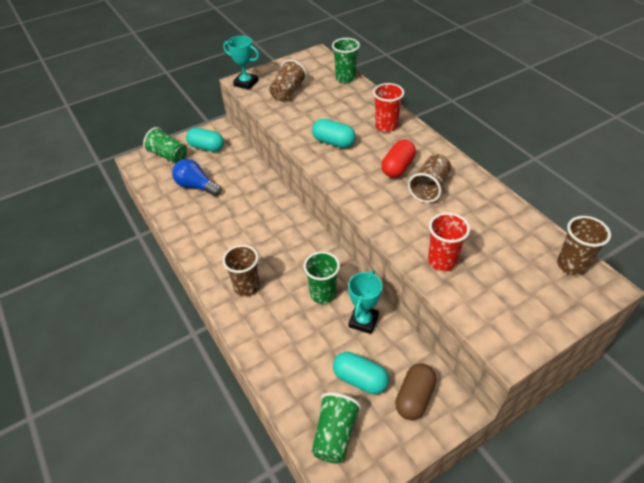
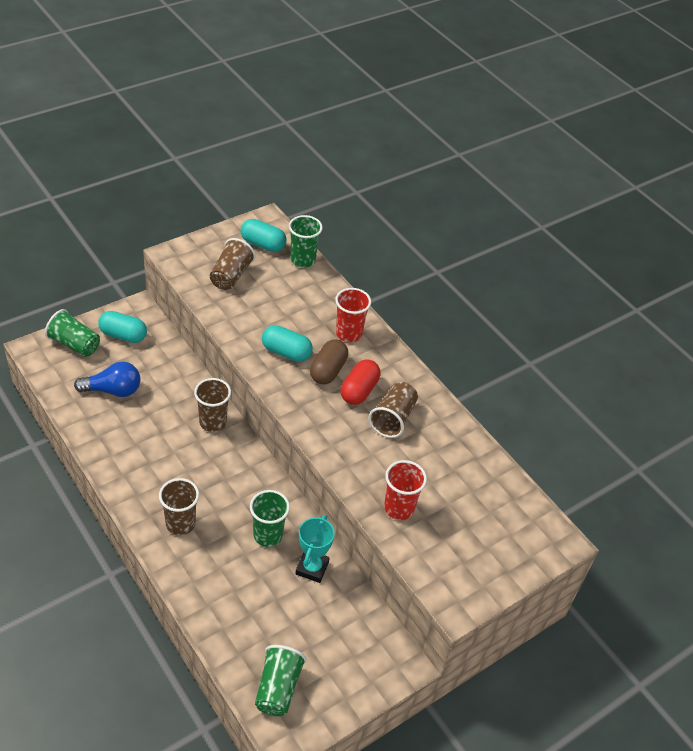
camera: 10 degrees left, 0 degrees up
(196, 186) = (113, 390): blue light bulb -> blue light bulb turned 150 degrees clockwise
(246, 83) = (178, 259): turquoise trophy -> none
(360, 379) = (306, 632): turquoise capsule -> turquoise capsule (263, 244)
(414, 397) = (362, 652): brown capsule -> brown capsule (328, 370)
(571, 265) = (531, 518): brown cup -> brown cup (213, 422)

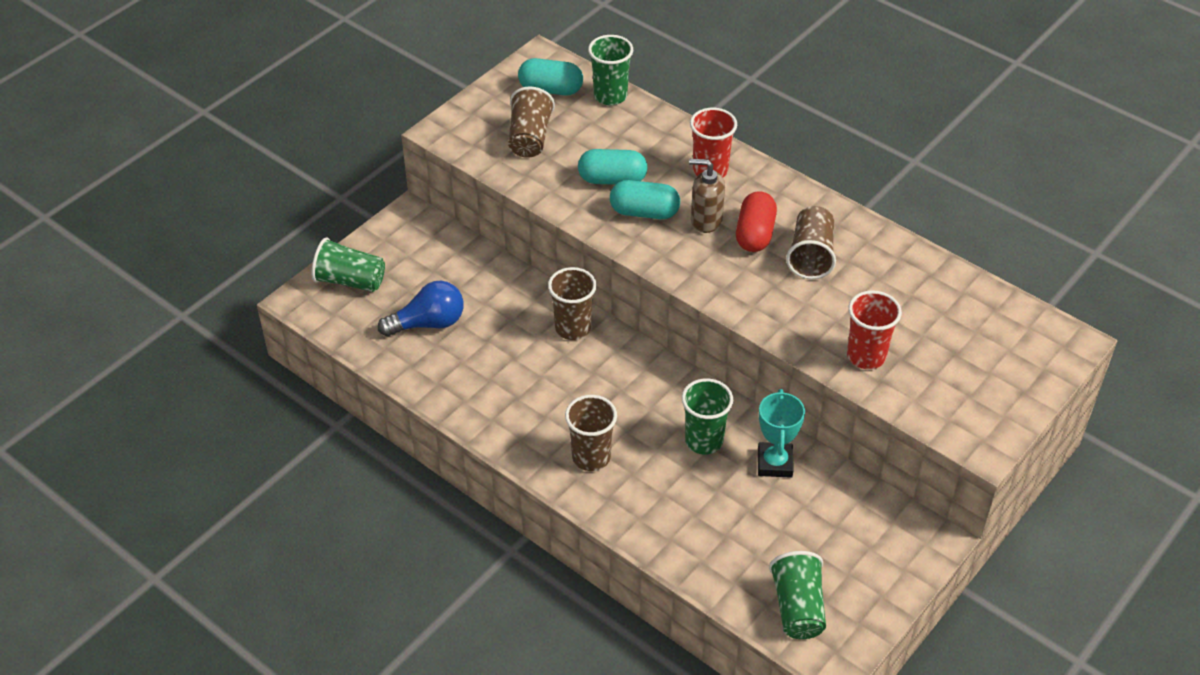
camera: 10 degrees left, 0 degrees up
(123, 335) = (407, 253): turquoise capsule -> turquoise capsule (612, 179)
(328, 370) = (706, 220): brown capsule -> brown soap dispenser

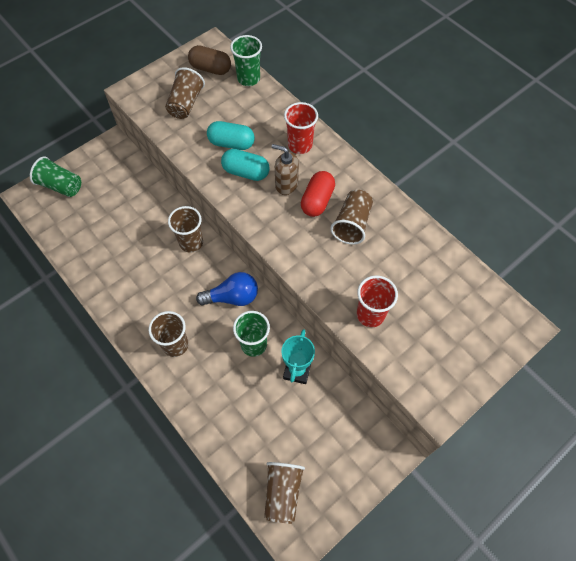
camera: 10 degrees right, 15 degrees up
(428, 323) = (100, 225): blue light bulb -> blue light bulb (232, 297)
(551, 89) = (210, 69): turquoise capsule -> brown capsule
(798, 608) = (283, 493): green cup -> brown cup

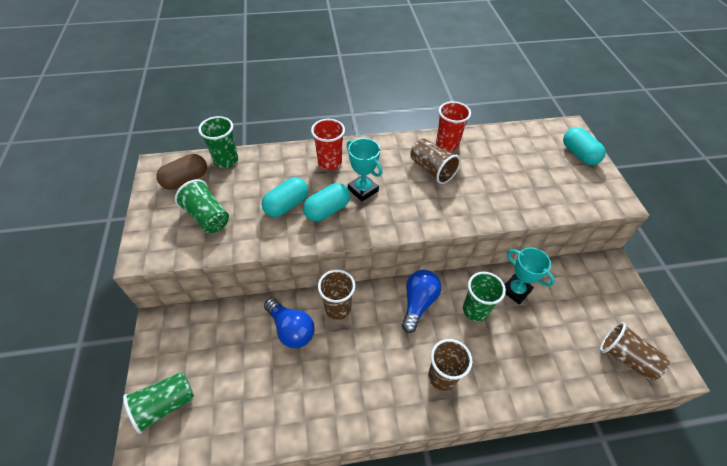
camera: 60 degrees left, 10 degrees down
(154, 222) = (291, 329): none -> blue light bulb
(186, 104) = (207, 217): brown cup -> green cup
(286, 185) = (363, 190): brown soap dispenser -> turquoise trophy
(317, 201) = (394, 179): red capsule -> none
(370, 314) = (522, 199): red cup -> red cup (447, 144)
(484, 347) = (579, 154): none -> turquoise capsule

